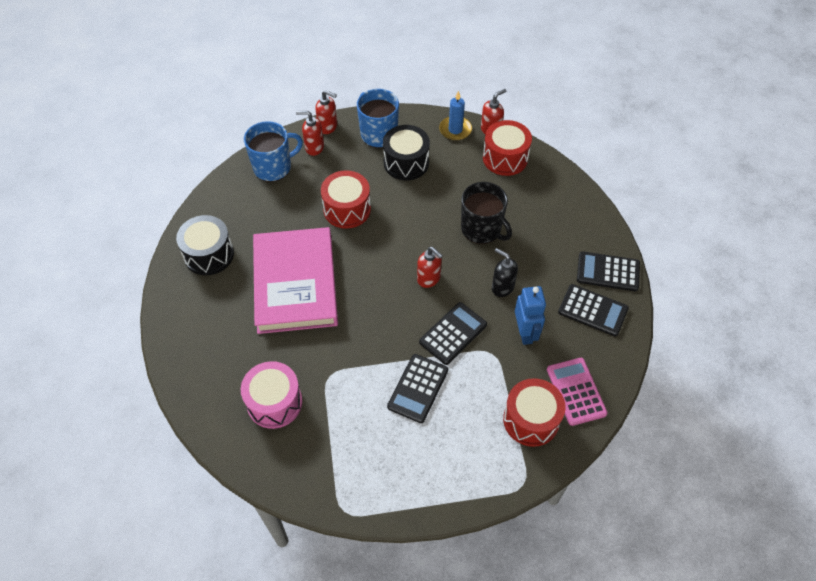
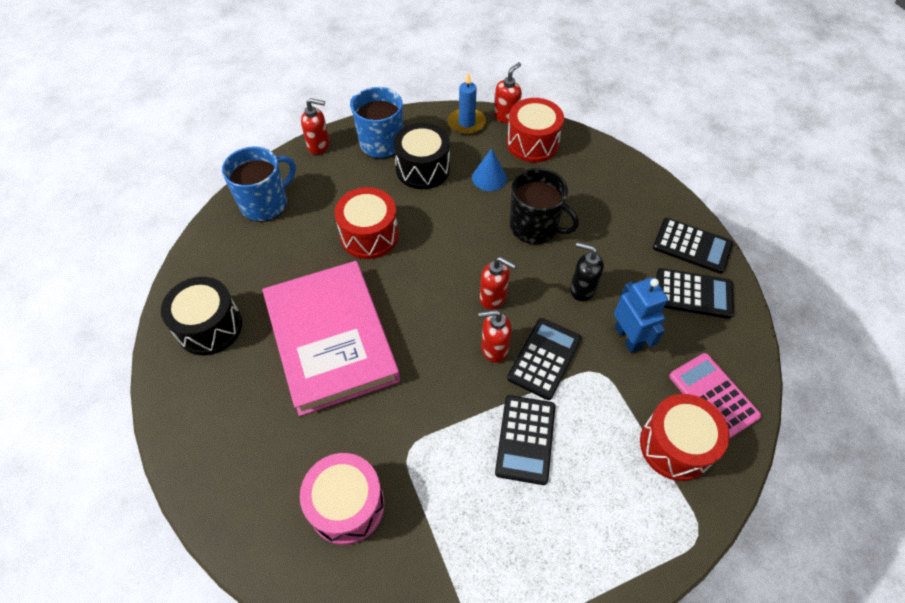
camera: 15 degrees left, 0 degrees up
(314, 147) = (309, 172): red soap dispenser -> red soap dispenser (494, 348)
(458, 181) = (489, 178): none -> blue cone
(608, 272) = (692, 246): black calculator -> black calculator turned 150 degrees counterclockwise

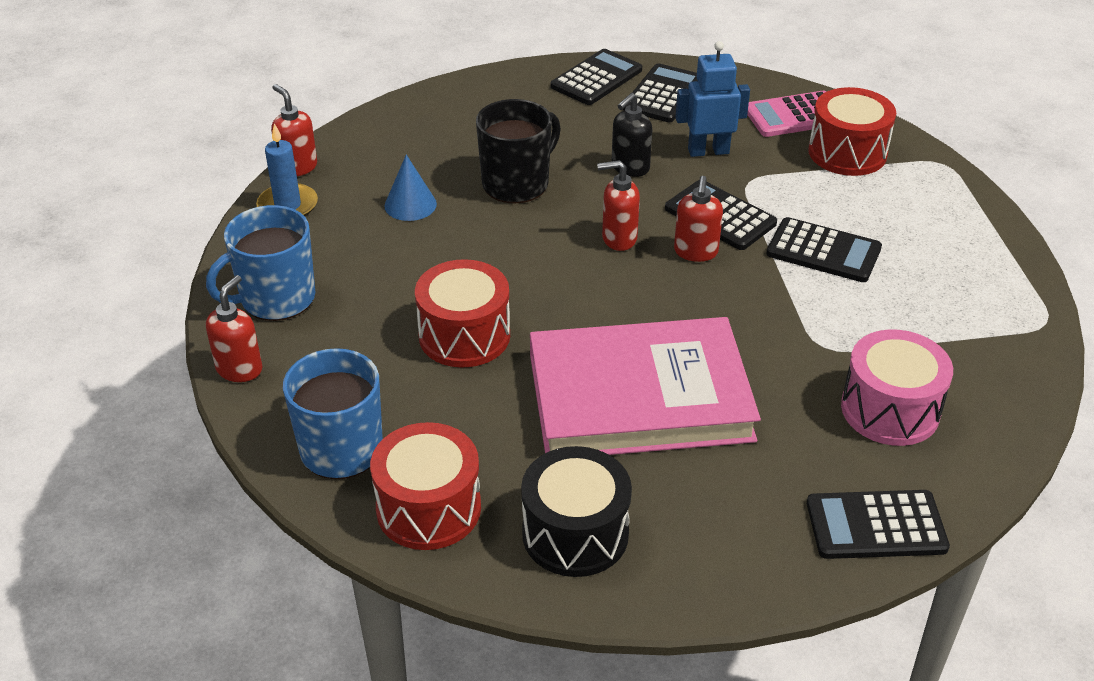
camera: 75 degrees left, 15 degrees down
(228, 503) = (876, 526): none -> black calculator
(422, 169) = (358, 263): black drum -> none
(493, 298) = (618, 239): red soap dispenser -> red soap dispenser turned 135 degrees counterclockwise
(532, 143) = (365, 155): red drum -> red drum (428, 508)

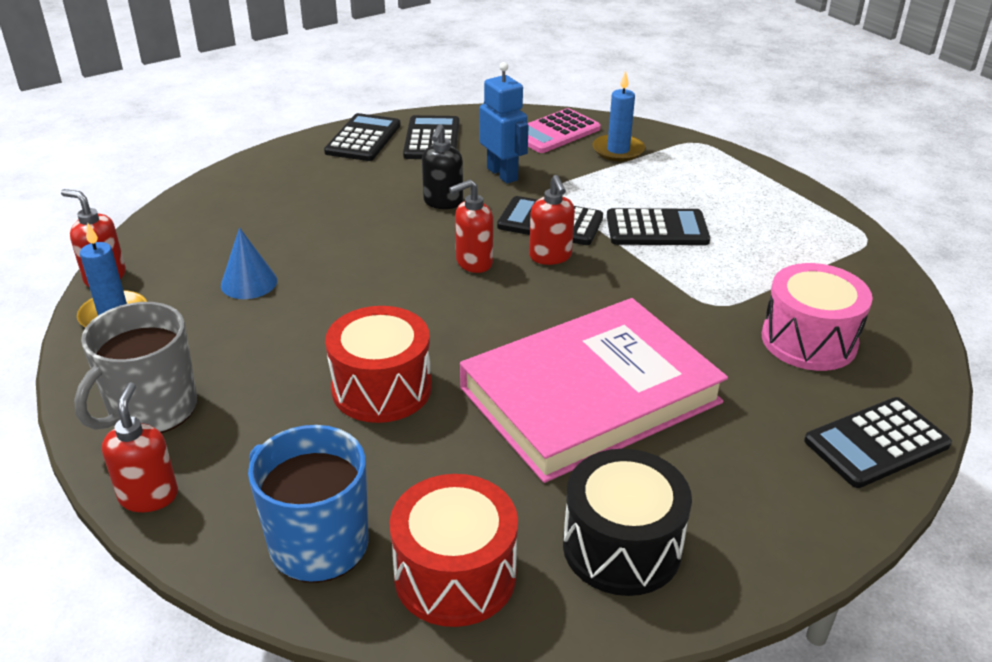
camera: 25 degrees left, 5 degrees down
(276, 298) = (152, 410): blue mug -> grey mug
(517, 183) = (345, 239): black mug -> none
(708, 151) = (502, 174): blue robot -> blue robot turned 90 degrees clockwise
(847, 153) = (618, 150): red drum -> blue candle

